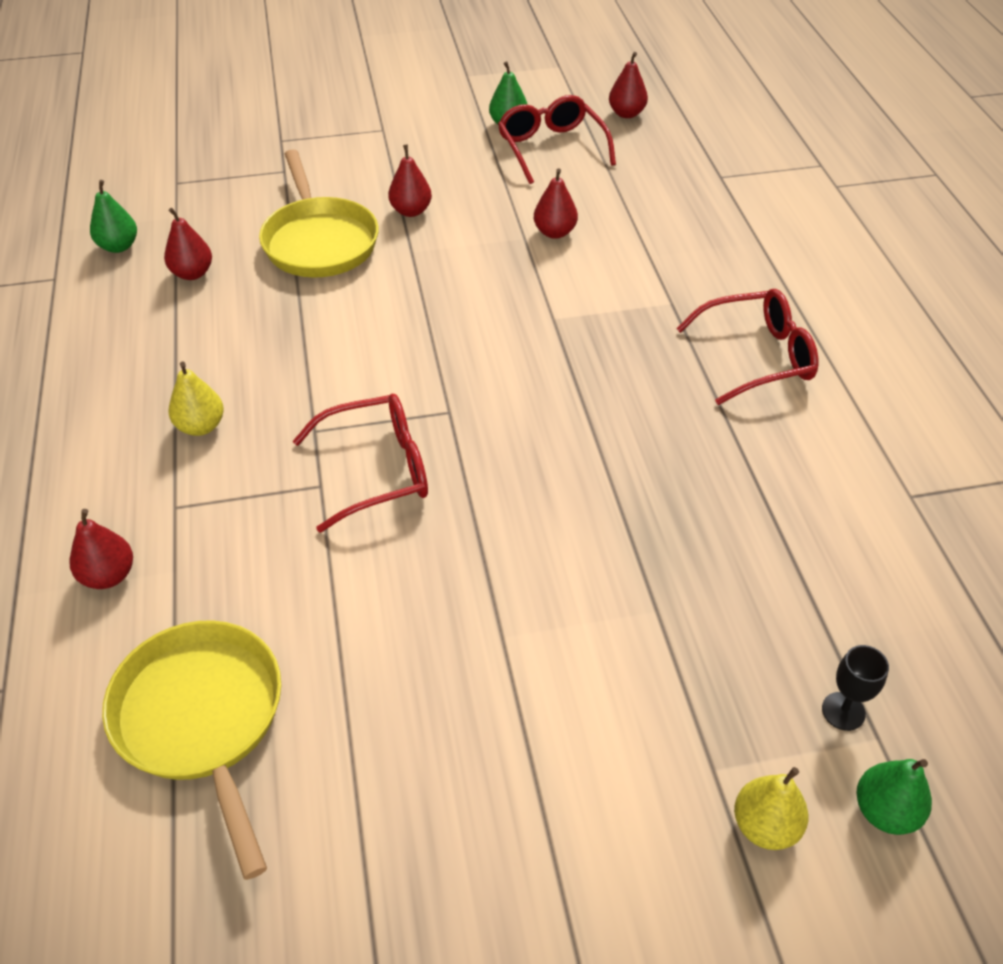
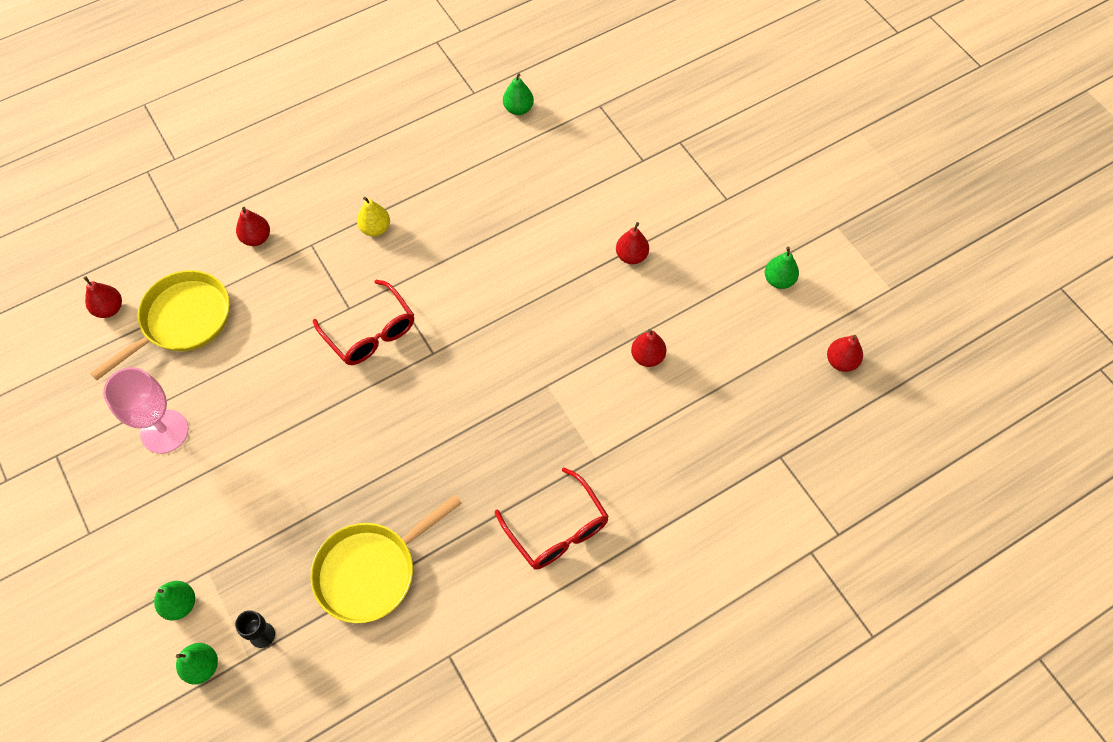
camera: 70 degrees right, 15 degrees up
(192, 273) = (508, 160): red pear -> red pear (109, 309)
(319, 241) = (572, 215): yellow pan -> yellow pan (371, 571)
(417, 790) = (164, 431): none -> pink goblet
(551, 148) = (759, 321): red glasses -> none
(765, 826) = (180, 604): yellow pear -> green pear

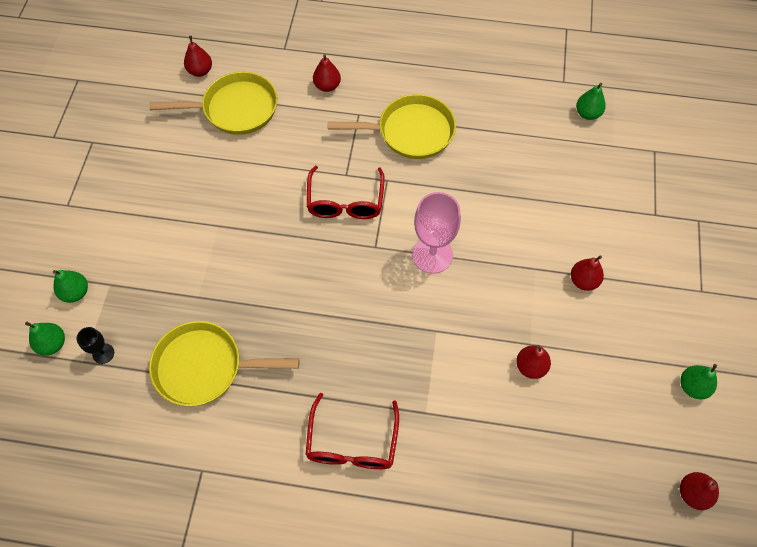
camera: 40 degrees right, 0 degrees up
(164, 431) = (163, 173): pink goblet -> pink goblet (432, 255)
(375, 228) = (410, 132): yellow pear -> yellow pan

